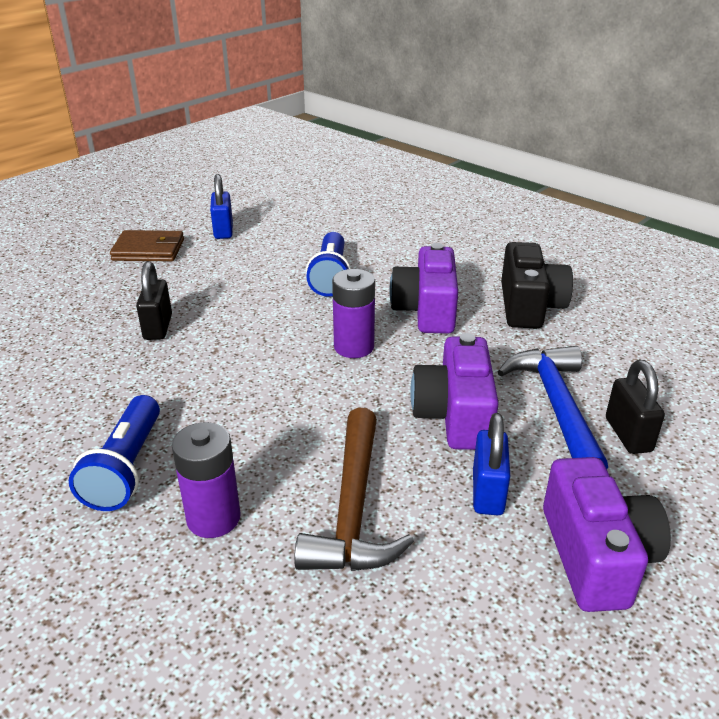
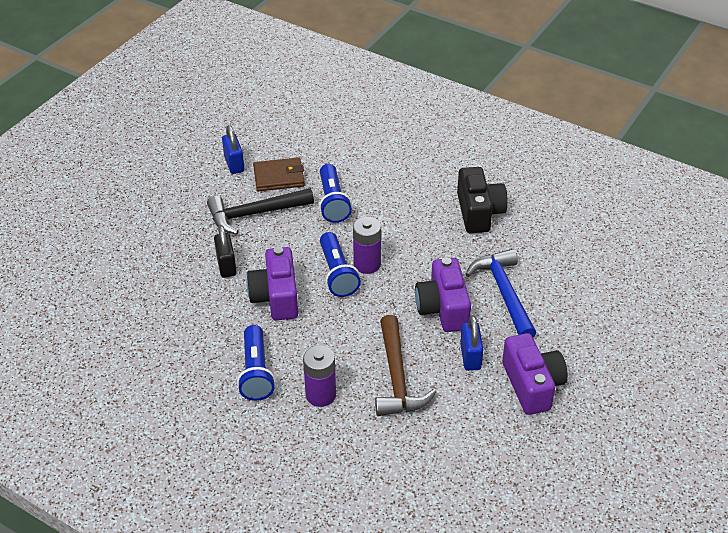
camera: 10 degrees left, 10 degrees up
(148, 250) = (184, 192): brown wallet -> brown wallet (279, 177)
(224, 278) = (255, 214): none -> black hammer
(307, 353) = (337, 274): none -> blue flashlight
(426, 310) = (409, 225): purple camera -> purple camera (276, 297)
(628, 435) = (547, 307): black padlock -> none

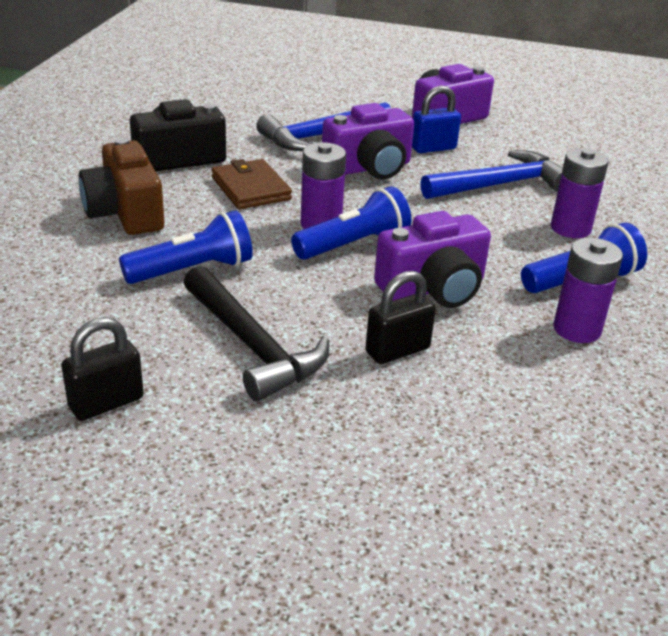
camera: 110 degrees left, 10 degrees down
(210, 348) = (577, 329): none -> purple battery
(234, 164) = (106, 403): blue padlock -> black padlock
(279, 177) = (137, 337): brown wallet -> brown wallet (251, 189)
(397, 377) = (499, 185): brown hammer -> blue hammer
(407, 183) = (125, 213): none -> brown camera

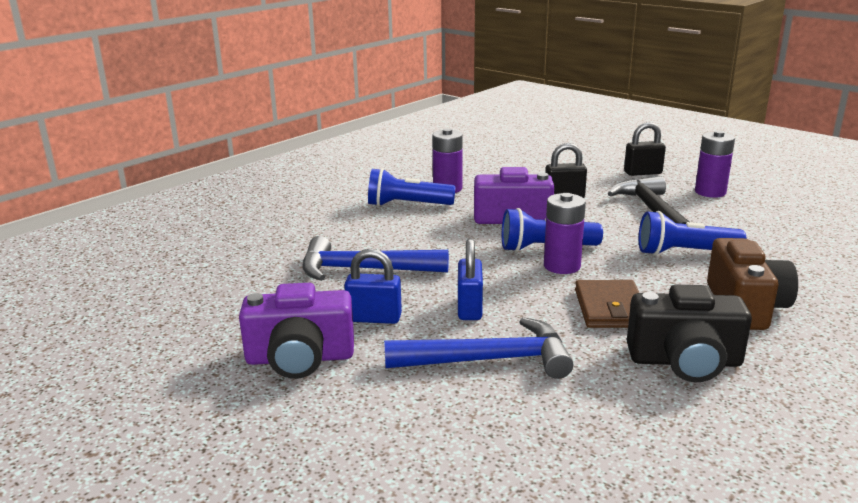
camera: 150 degrees left, 10 degrees down
(106, 403) = (744, 204): black padlock -> black padlock (643, 173)
(369, 168) = (469, 308): purple camera -> blue padlock
(570, 228) = (362, 230): purple battery -> purple battery (710, 192)

